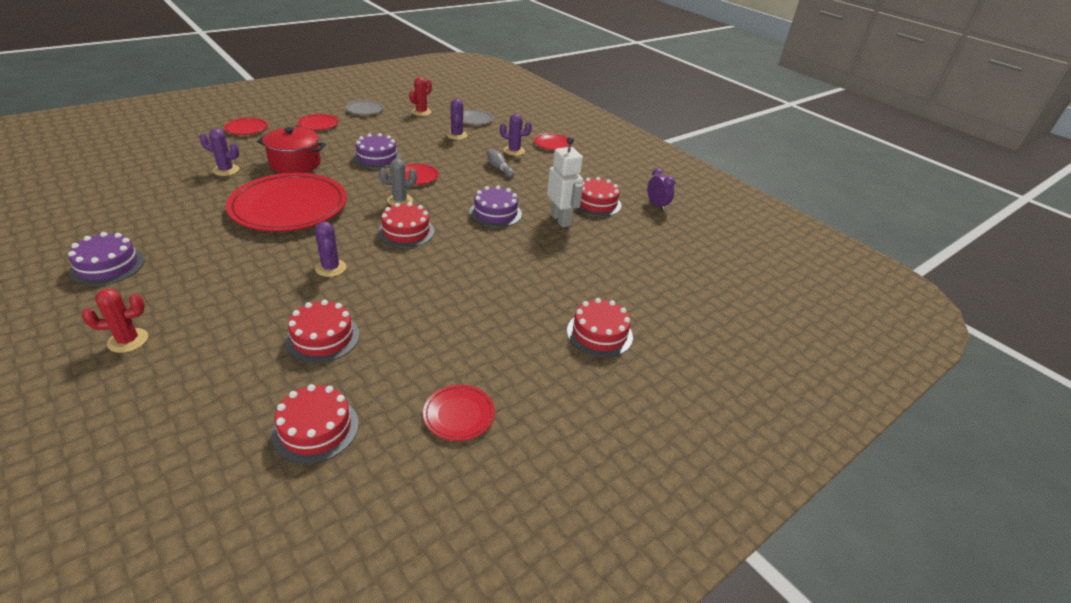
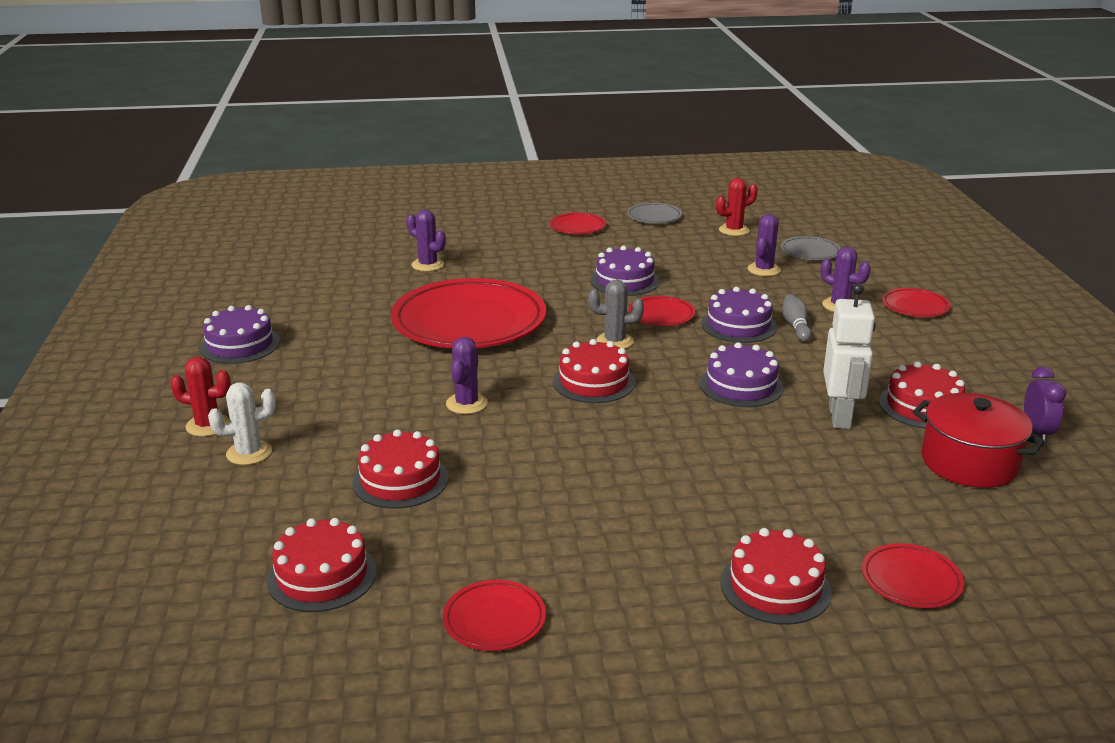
camera: 35 degrees right, 10 degrees down
(183, 353) = (249, 453): none -> white cactus
(246, 129) = (485, 220): red plate -> red plate (911, 580)
(295, 163) = (514, 270): red pot -> red pot (969, 462)
(467, 174) = (738, 325): none -> purple cake

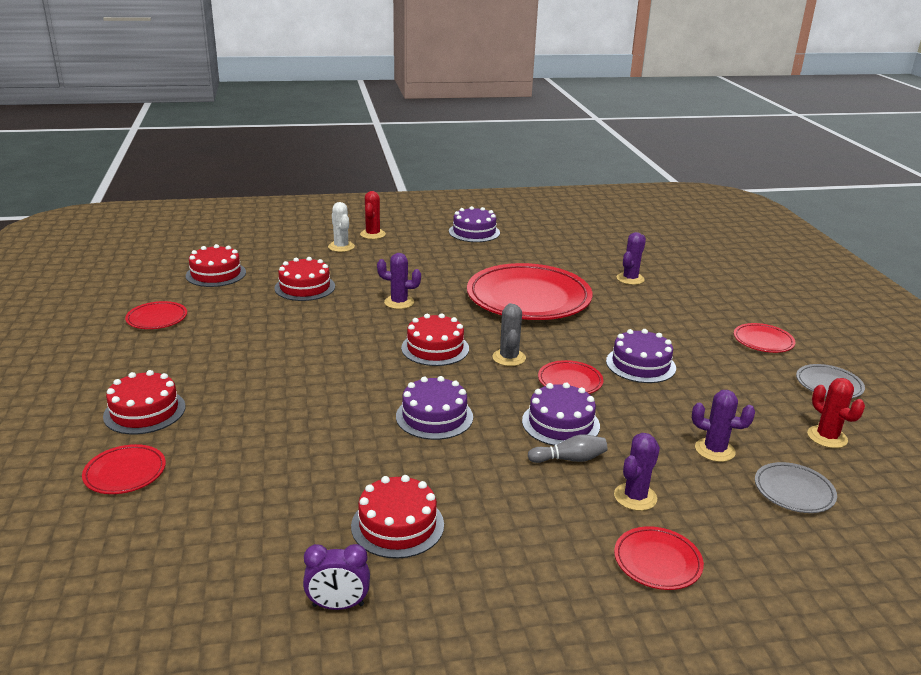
camera: 85 degrees right, 0 degrees up
(840, 417) = (377, 467): white robot -> none
(969, 462) = (285, 538): red pot -> none

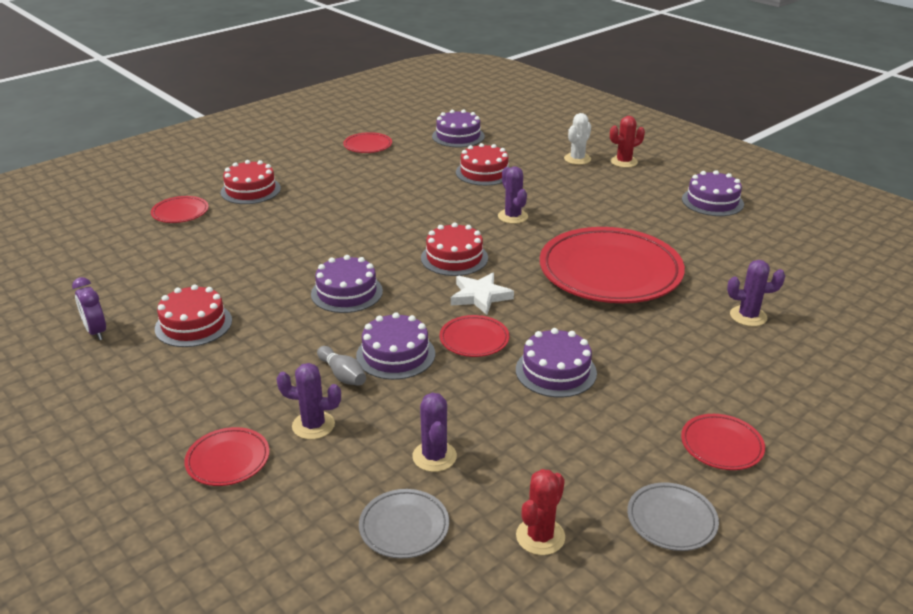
camera: 60 degrees right, 5 degrees up
(216, 274) = (458, 136): red cake -> purple cake
(509, 358) = (480, 296): grey cactus -> white star

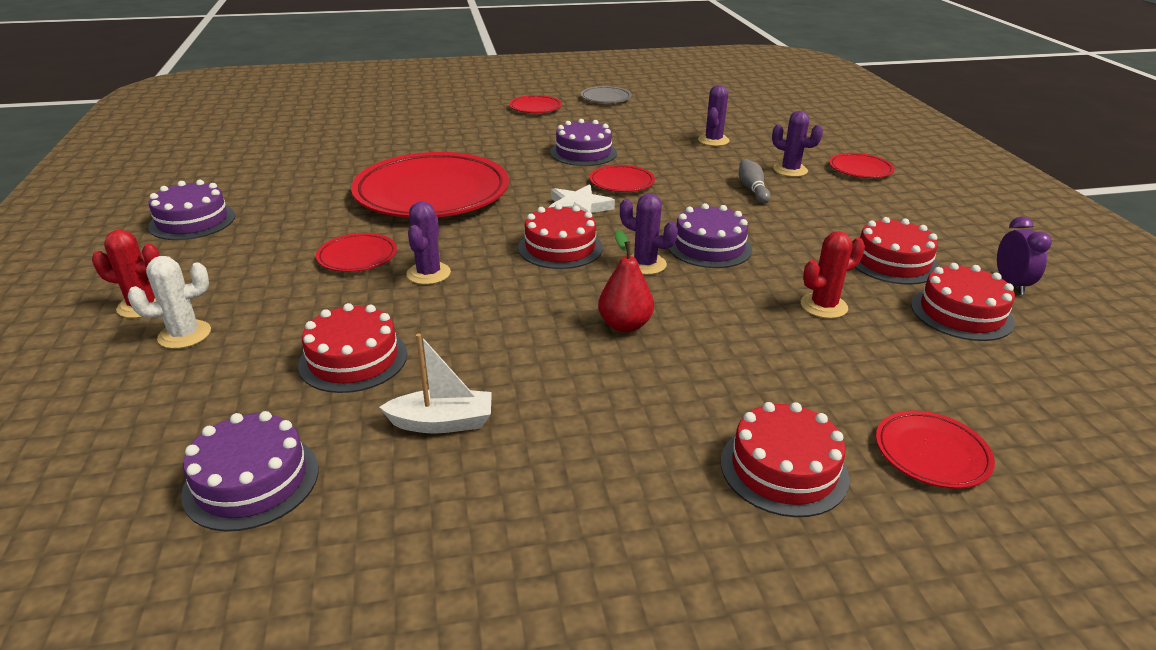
camera: 150 degrees left, 0 degrees up
(145, 294) = (961, 313): none -> red cake
(365, 223) = (625, 325): none -> red pear
(368, 146) = (459, 530): red plate -> red plate (357, 257)
(395, 354) = (698, 190): purple cake -> none
(404, 527) = (753, 125): grey plate -> none
(411, 166) = (442, 422): none -> white boat
(540, 536) = (680, 108): red cactus -> red cactus (823, 306)
(748, 316) = (392, 142): purple cactus -> purple cactus (645, 264)

